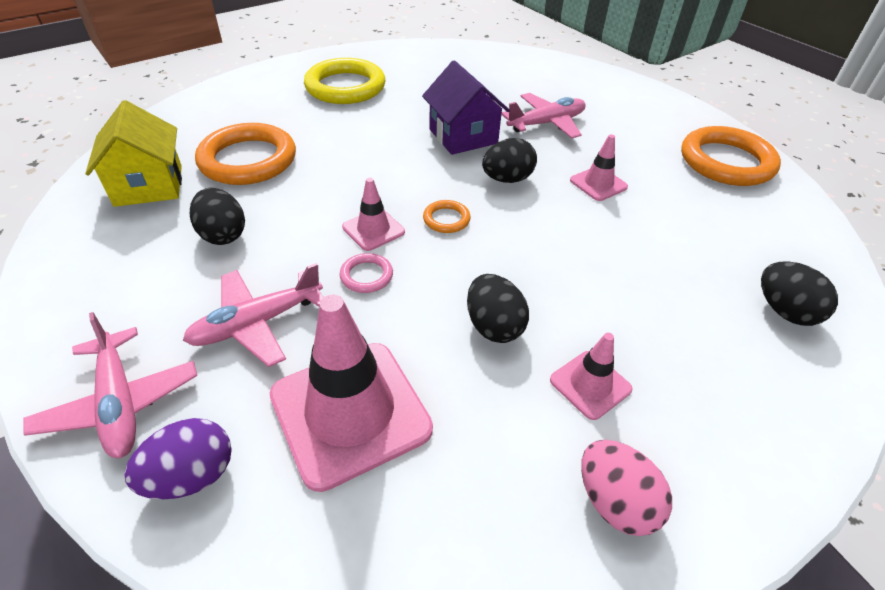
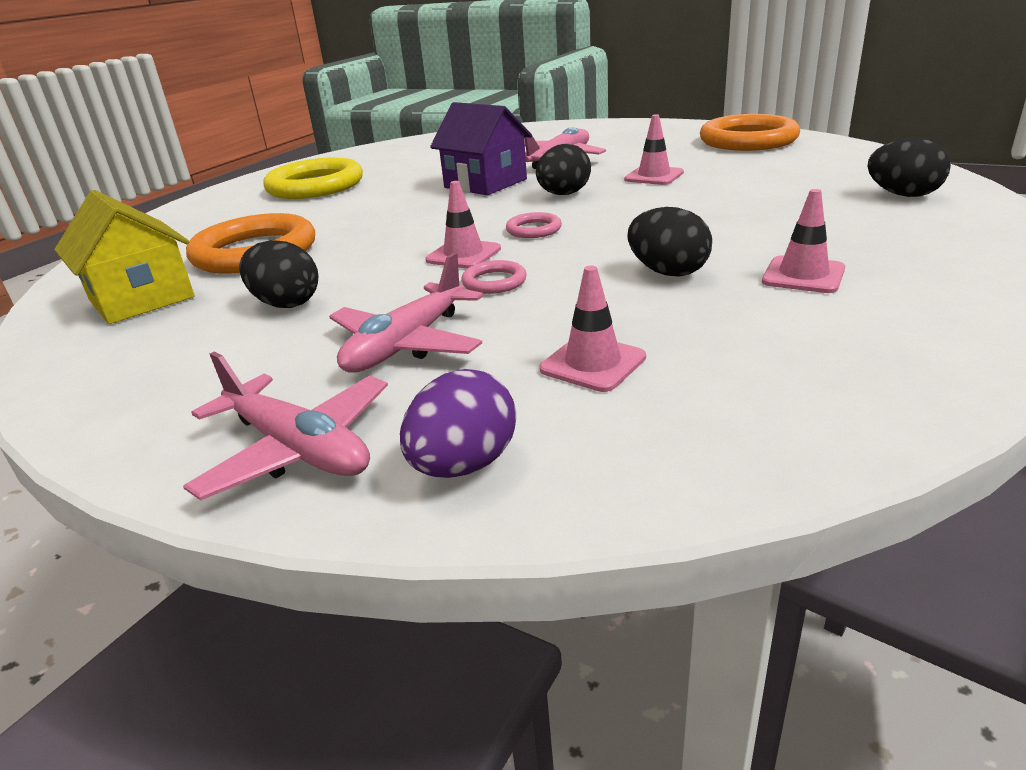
camera: 20 degrees left, 15 degrees down
(350, 412) = (593, 363): pink traffic cone -> pink traffic cone, size x0.50
(446, 219) = (534, 229): orange ring -> pink ring
(615, 502) = (918, 327): pink egg -> none

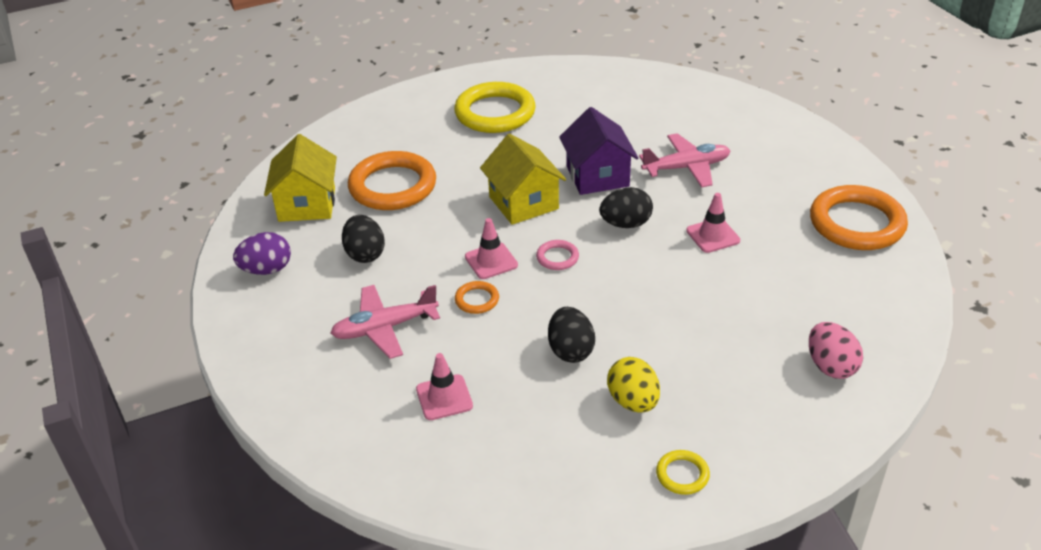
camera: 35 degrees right, 10 degrees up
(298, 449) = (283, 371): pink plane -> none
(436, 215) = (523, 203): none -> yellow house
(464, 465) = (330, 423): purple egg -> purple egg (266, 270)
(494, 282) = (477, 300): pink ring -> orange ring
(803, 275) = (633, 401): pink traffic cone -> yellow egg
(903, 195) = (830, 366): black egg -> pink egg
(965, 297) = (682, 474): none -> yellow ring

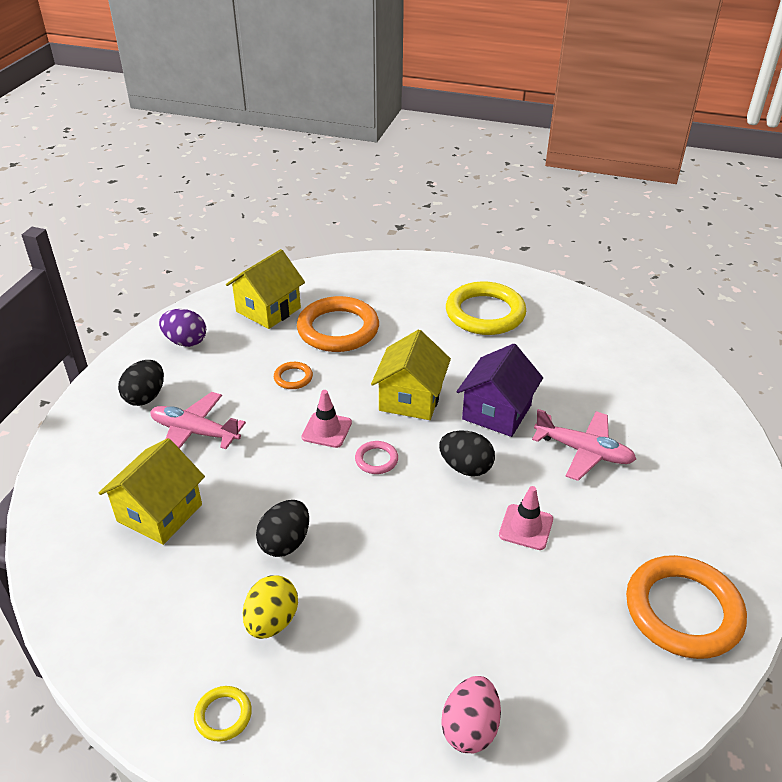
camera: 40 degrees right, 0 degrees up
(365, 254) = (255, 369): black egg -> black egg (145, 397)
(444, 397) = (160, 512): pink traffic cone -> yellow house
(477, 300) = (277, 453): orange ring -> orange ring (293, 378)

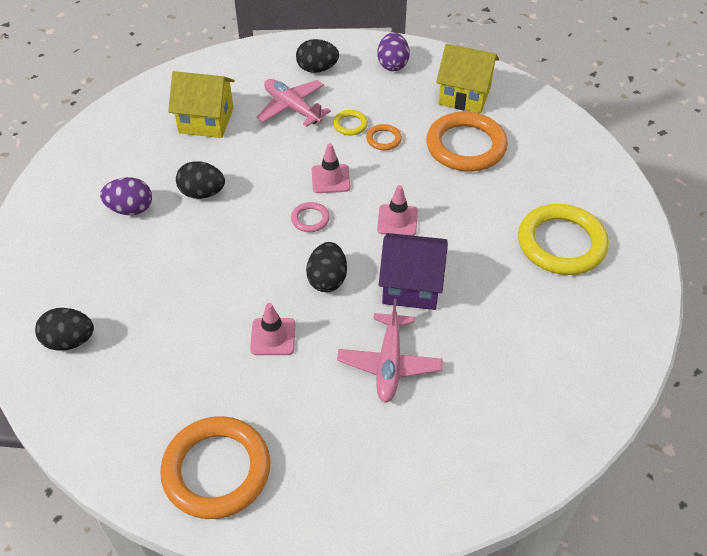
camera: 70 degrees right, 10 degrees up
(195, 432) = (292, 108): pink plane -> pink plane turned 45 degrees counterclockwise
(223, 715) = (53, 210): yellow ring -> yellow ring (350, 125)
(272, 621) = (130, 209): yellow egg -> purple egg
(410, 399) = (397, 220): yellow house -> pink traffic cone
(470, 728) = (69, 341): pink egg -> black egg

